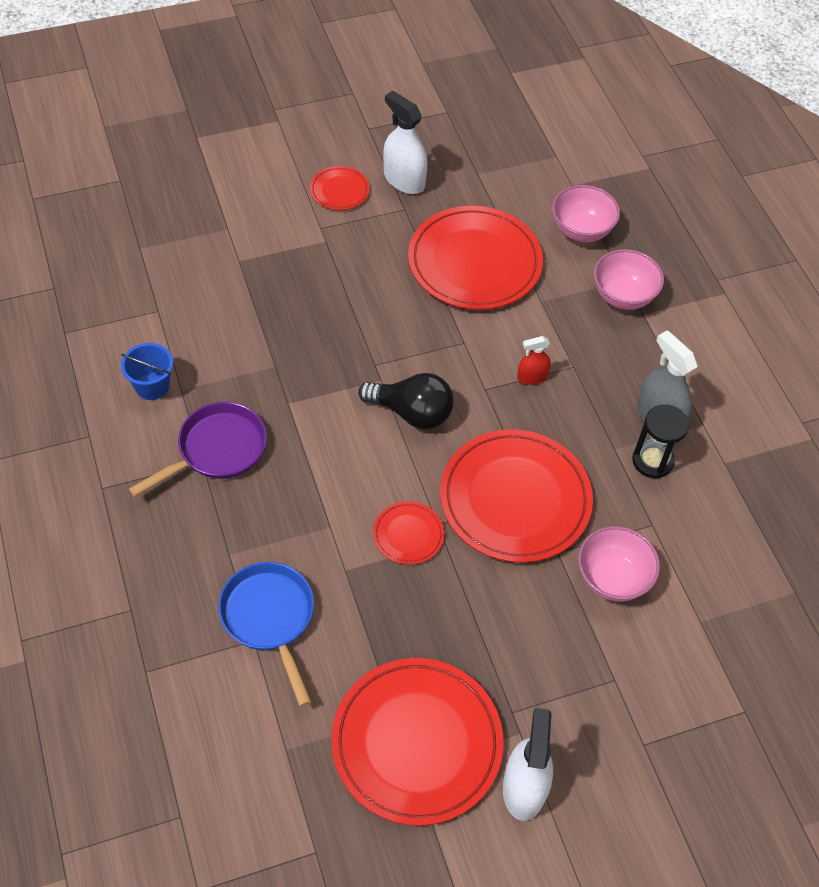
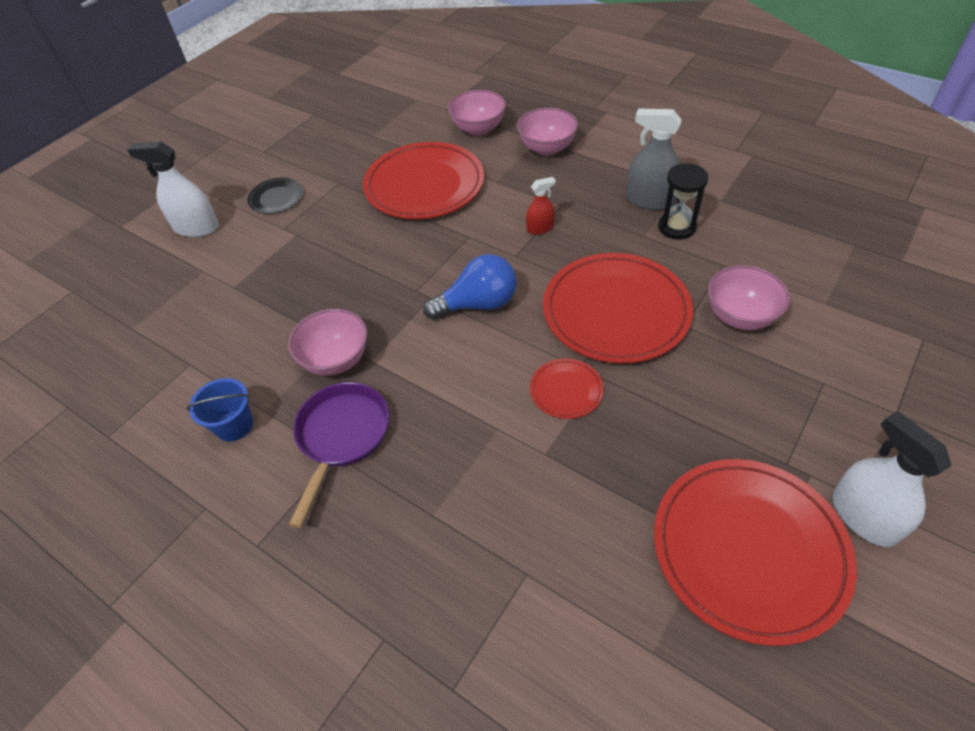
camera: 30 degrees left, 5 degrees down
(263, 383) = (336, 359): none -> pink bowl
(270, 618) = (522, 543): blue pan -> none
(339, 190) = (276, 198): red plate -> black plate
(404, 180) = (321, 166): white spray bottle -> white spray bottle (196, 227)
(412, 412) = (478, 304): black light bulb -> blue light bulb
(532, 377) = (540, 228): red spray bottle -> red spray bottle turned 150 degrees counterclockwise

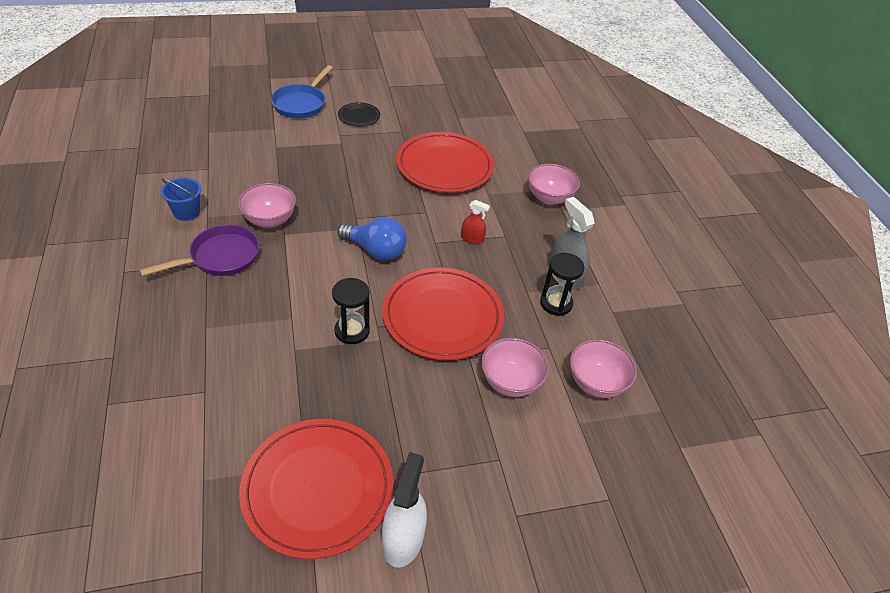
camera: 35 degrees right, 5 degrees down
(196, 227) = (301, 104): white spray bottle -> blue pan
(478, 129) = (525, 157): pink bowl -> pink bowl (596, 383)
(566, 390) = (352, 331): red plate -> black hourglass

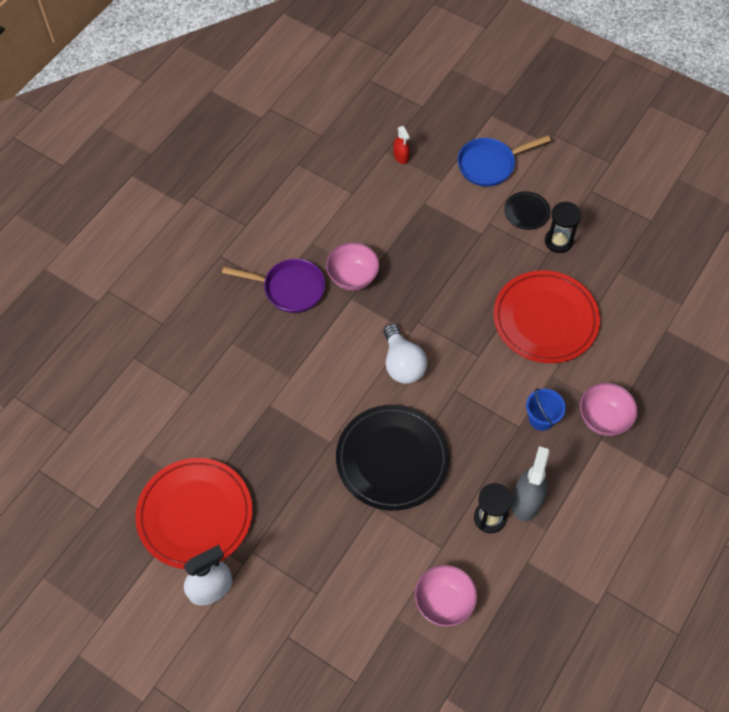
camera: 50 degrees right, 15 degrees up
(186, 212) = (302, 228): blue bucket -> blue bucket (541, 419)
(352, 331) = (319, 420): black hourglass -> black hourglass (558, 241)
(376, 251) = (402, 364): blue light bulb -> white light bulb
(442, 316) = (392, 459): red plate -> black plate
(472, 239) = (489, 409): red spray bottle -> red spray bottle (401, 156)
(510, 382) = (384, 548): pink bowl -> none

